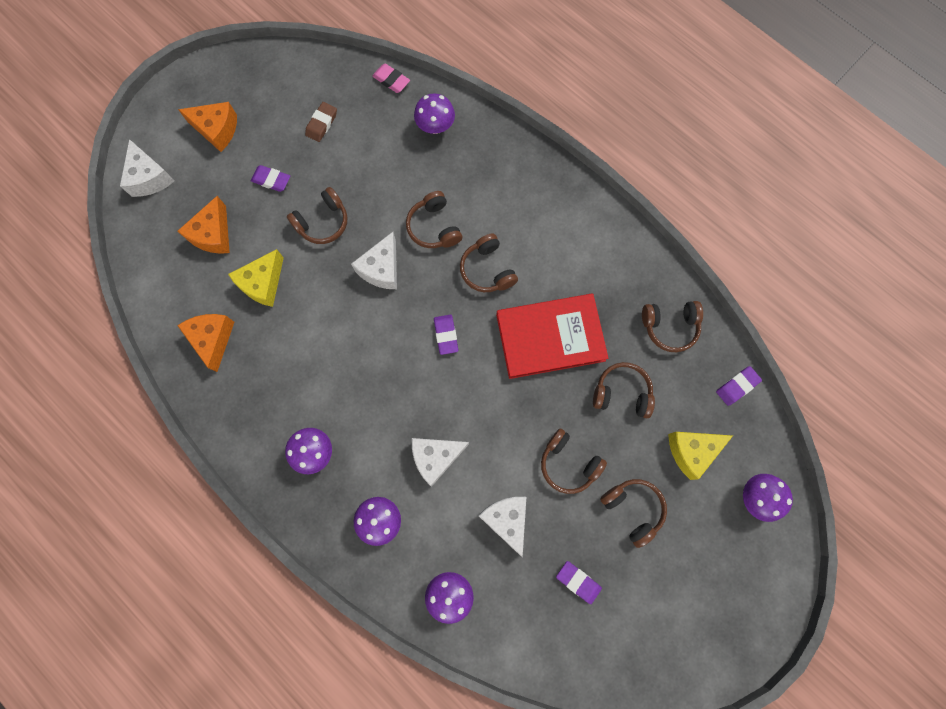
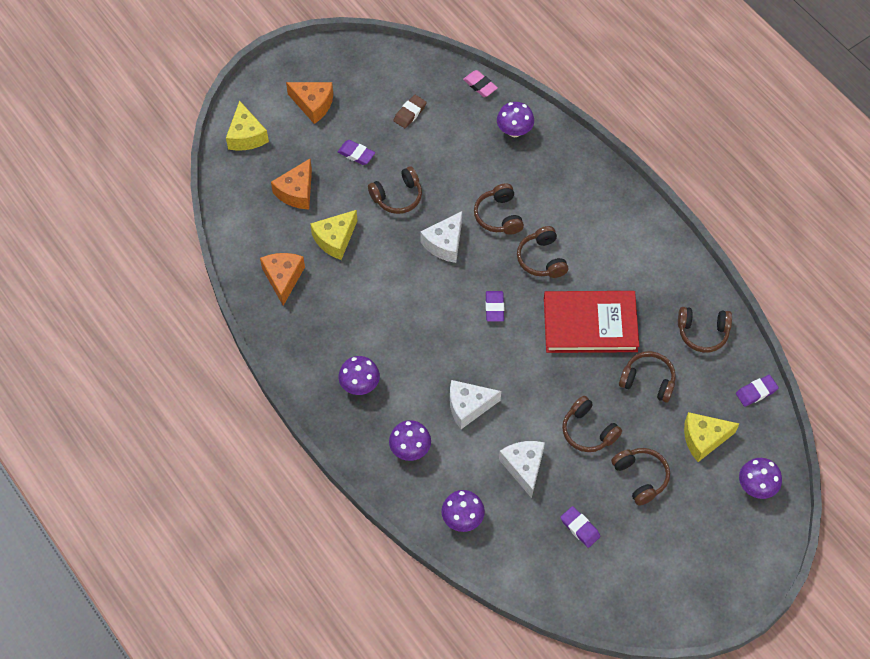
camera: 10 degrees right, 15 degrees down
(149, 178) = (246, 136): white cheese -> yellow cheese

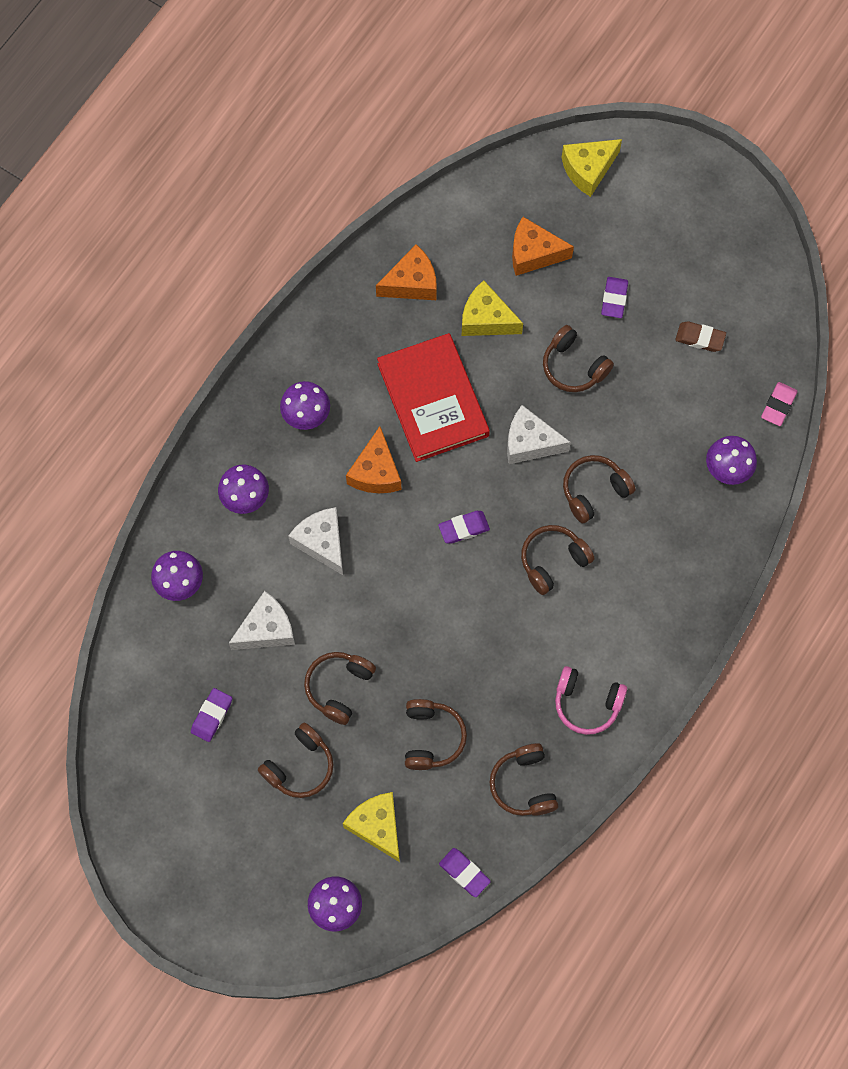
camera: 70 degrees right, 10 degrees up
(313, 104) = (664, 225): orange cheese -> orange cheese (375, 472)
(590, 324) = (483, 646): red book -> red book (433, 400)
(655, 273) = (587, 703): none -> pink headphones

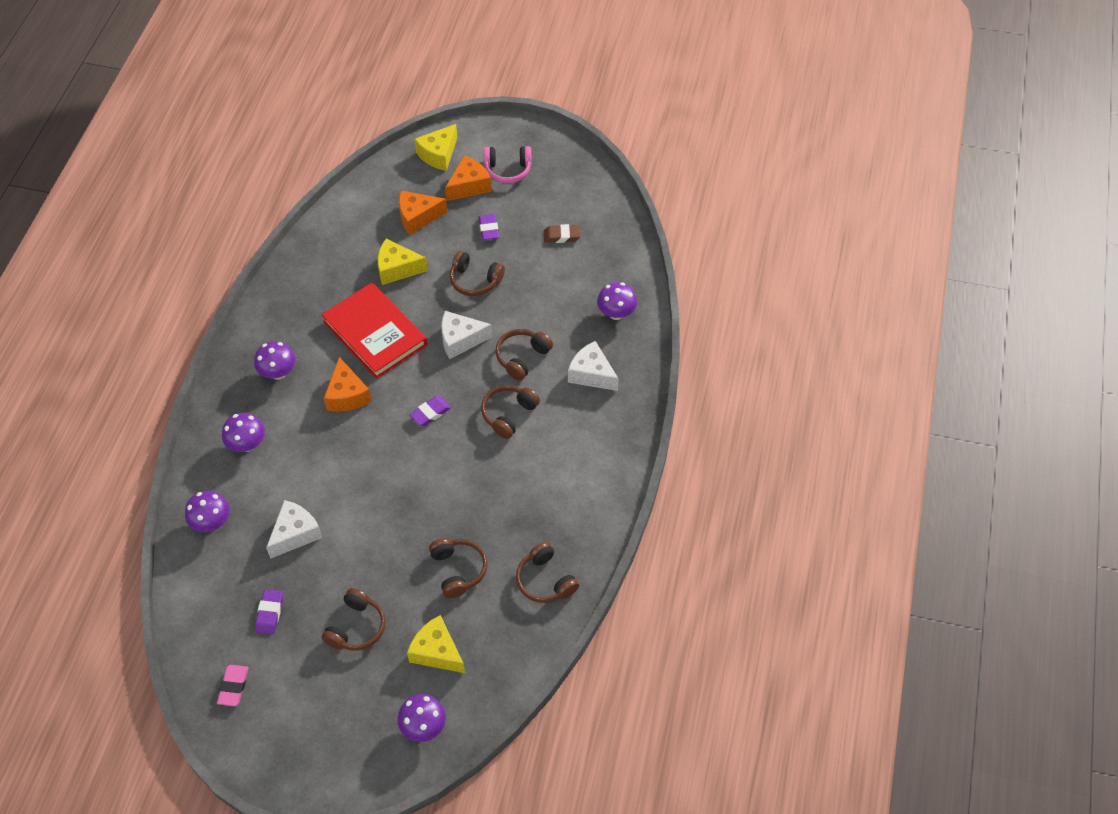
camera: 20 degrees left, 15 degrees down
(322, 542) = (320, 457): white cheese -> white cheese (591, 374)
(339, 687) = (369, 558): brown headphones -> none
(412, 283) = (331, 261): orange cheese -> orange cheese (469, 186)
(464, 873) = (521, 663): purple eraser -> none
(587, 703) = (573, 505): pink headphones -> pink headphones (508, 170)
(778, 405) = (636, 262): pink eraser -> pink eraser (233, 686)

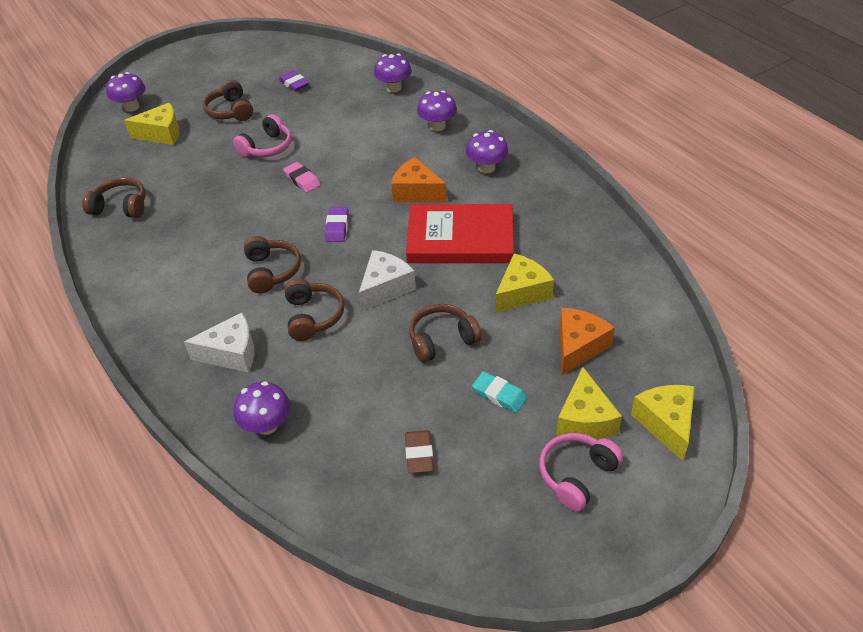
camera: 135 degrees right, 10 degrees down
(233, 686) = (270, 54): pink eraser -> pink eraser (302, 180)
(295, 534) = (333, 116): white cheese -> none
(382, 545) = (267, 147): none -> pink headphones
(458, 570) = (195, 171): brown headphones -> none
(469, 186) = (584, 420): orange cheese -> yellow cheese
(489, 229) = (499, 395): purple eraser -> turquoise eraser
(562, 236) = (419, 454): brown eraser -> brown eraser turned 45 degrees counterclockwise

